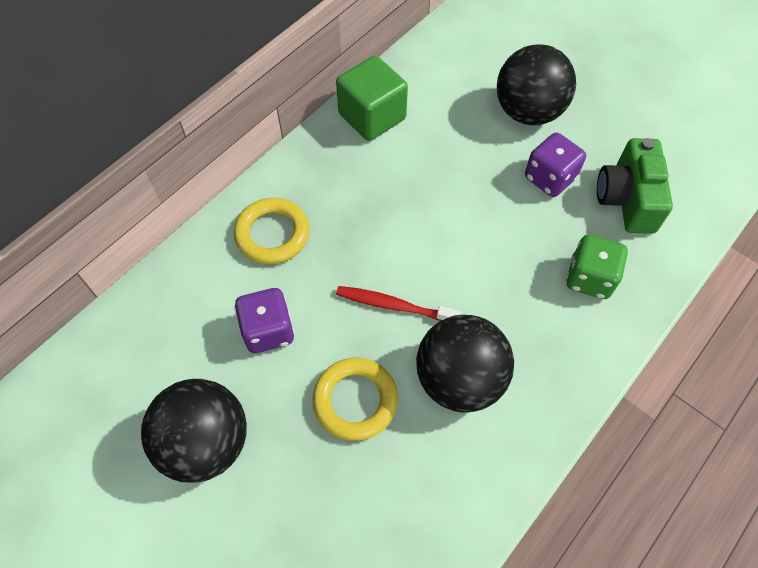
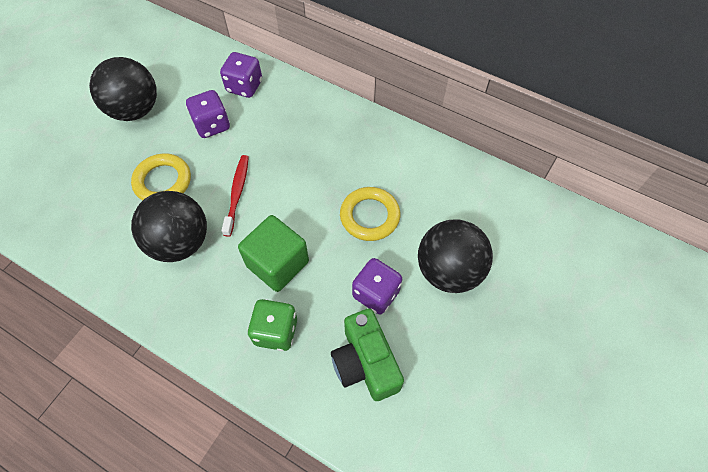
camera: 80 degrees right, 0 degrees up
(207, 283) = (244, 86): none -> purple dice
(272, 234) = (288, 113): yellow ring -> yellow ring (369, 216)
(372, 116) = (410, 154): green cube -> green cube (277, 264)
(627, 199) = (365, 363): green camera -> green camera turned 105 degrees counterclockwise

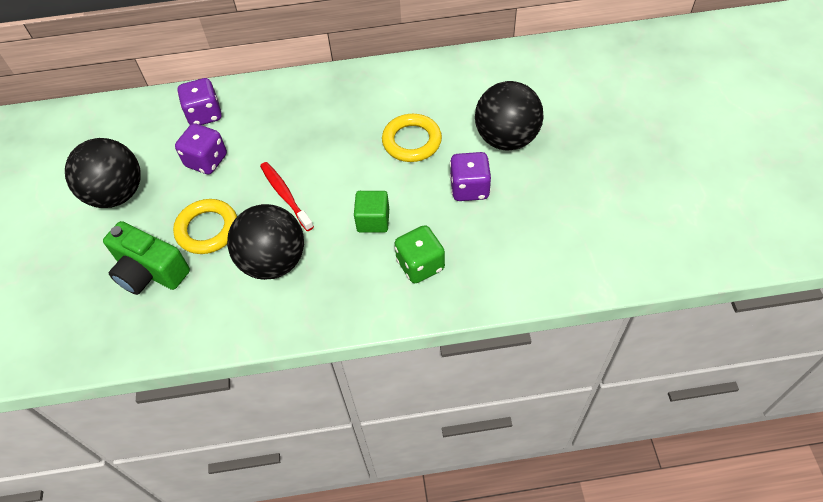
camera: 35 degrees left, 5 degrees down
(277, 264) = (373, 220): green cube -> green cube, size x0.65
(365, 363) = (507, 237): green camera -> green camera (150, 271)

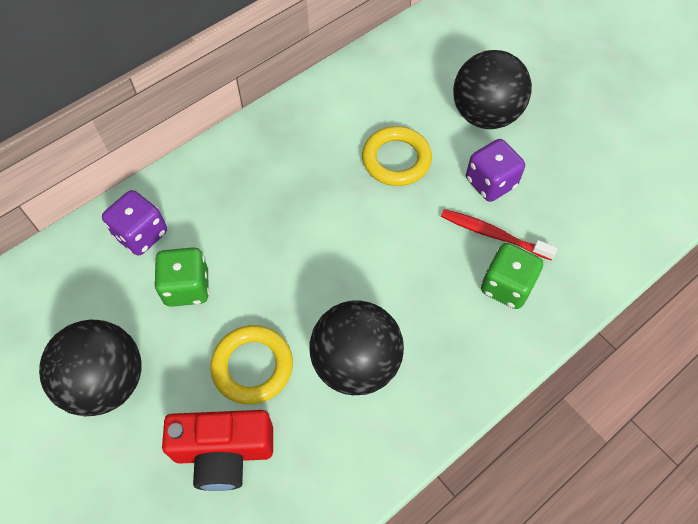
camera: 35 degrees left, 5 degrees up
(150, 271) = (224, 452): green camera -> red camera
(206, 161) = (187, 287): purple dice -> green dice
(285, 195) = (310, 283): red toothbrush -> red toothbrush (493, 235)
(373, 220) = (424, 263): green cube -> none

